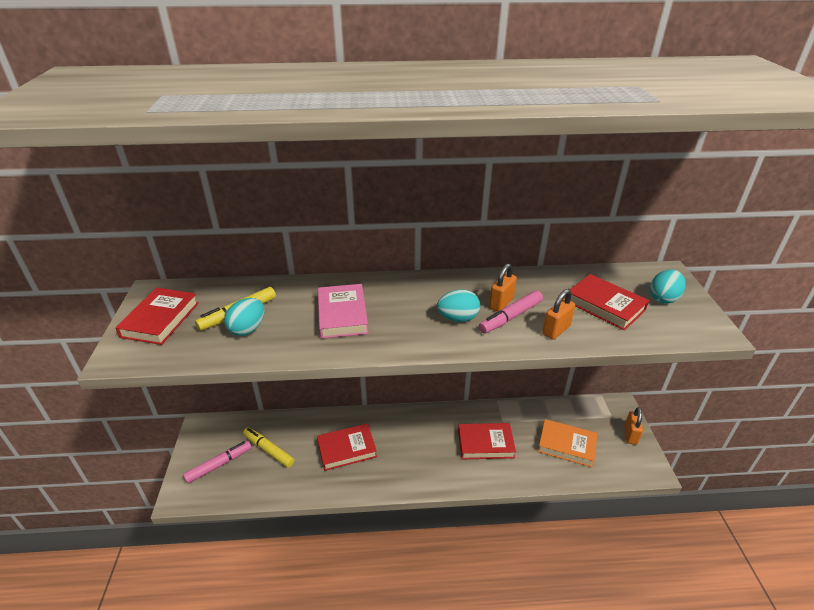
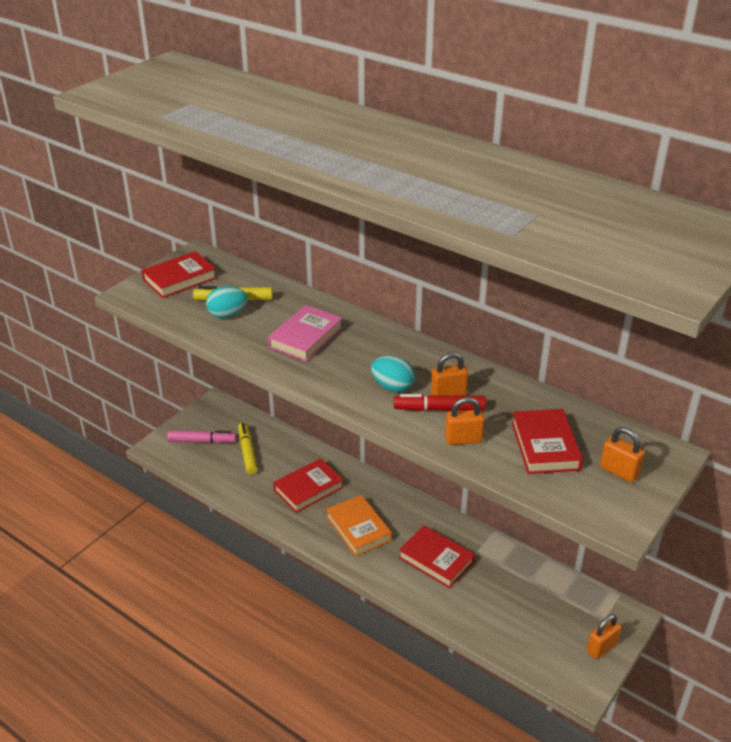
camera: 40 degrees right, 0 degrees up
(347, 449) = (308, 489): red book -> red book turned 60 degrees counterclockwise
(510, 317) = (439, 409): pink marker -> red marker
(566, 445) = (516, 611): orange book -> orange book (358, 528)
(663, 298) = (619, 471): turquoise egg -> orange padlock

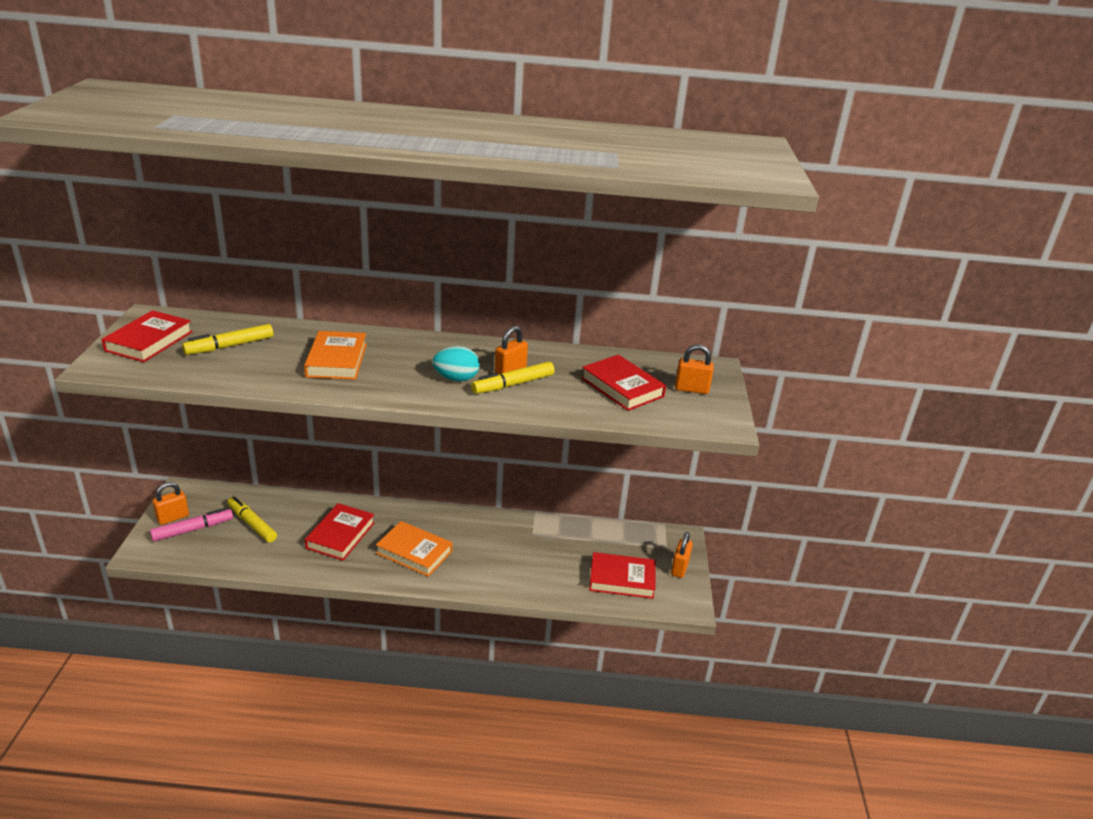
camera: 35 degrees left, 5 degrees down
(227, 314) = (234, 360): turquoise egg -> none
(306, 337) = (337, 360): pink book -> orange book
(436, 560) = (503, 552): red book -> red book (622, 579)
(439, 409) = (513, 384): red marker -> yellow marker
(463, 440) = (554, 401): orange padlock -> orange padlock (173, 518)

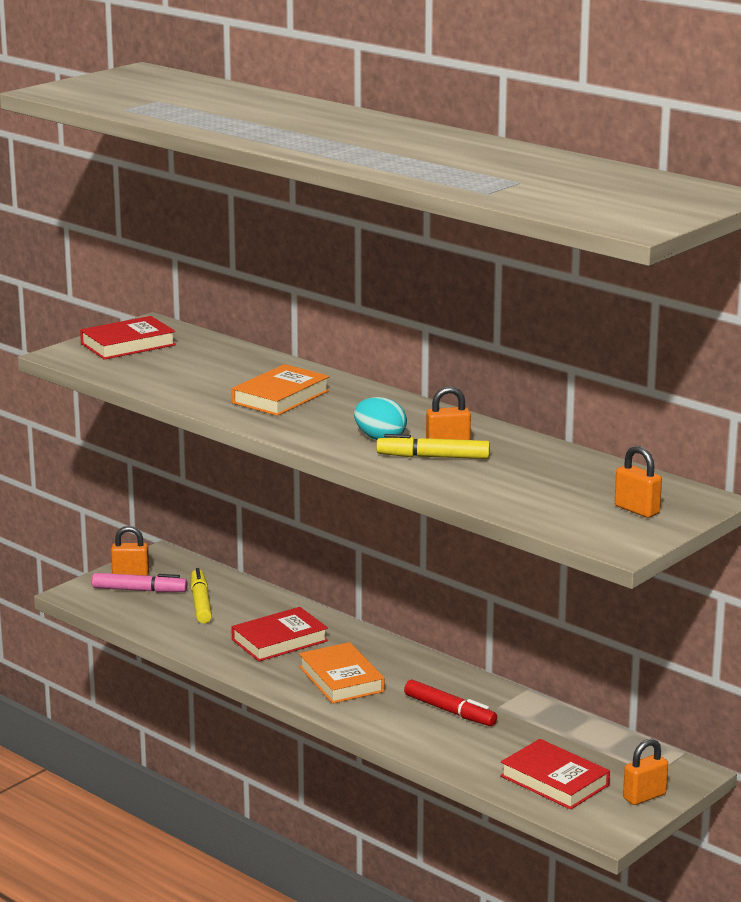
camera: 40 degrees right, 10 degrees down
(229, 346) = (195, 363): yellow marker -> none
(508, 550) = (450, 711): none -> red marker
(622, 387) = (554, 488): red book -> none

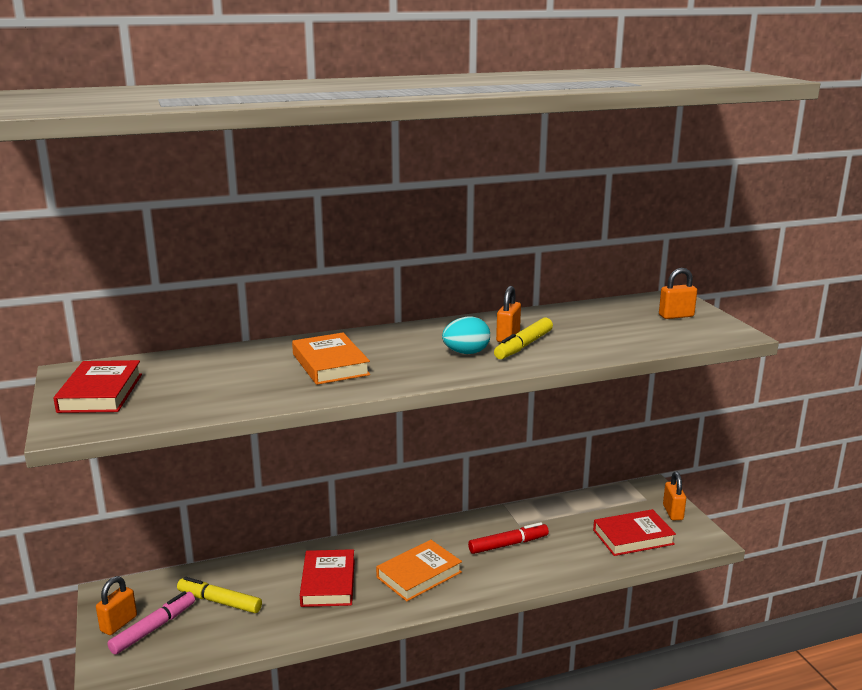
camera: 60 degrees left, 0 degrees up
(341, 679) = (419, 575): orange book -> orange book turned 45 degrees counterclockwise

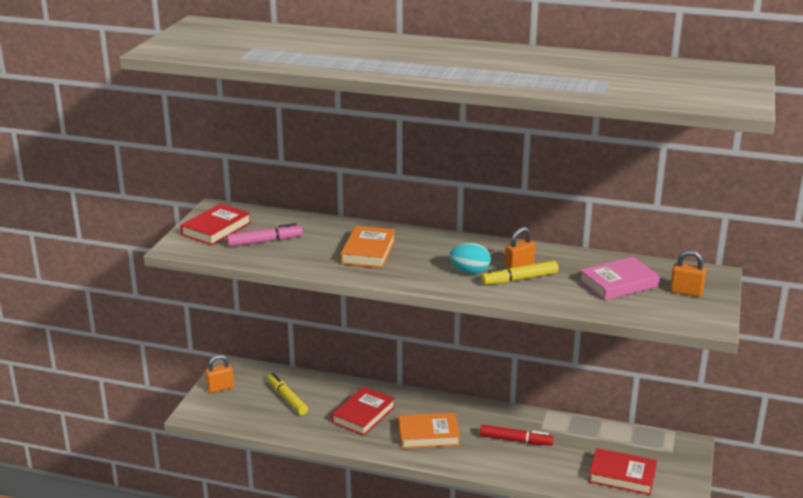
camera: 35 degrees right, 5 degrees up
(154, 628) = (236, 399): pink marker -> pink marker (265, 241)
(613, 325) = (618, 283): none -> pink book
(673, 512) = (682, 471): orange padlock -> none

